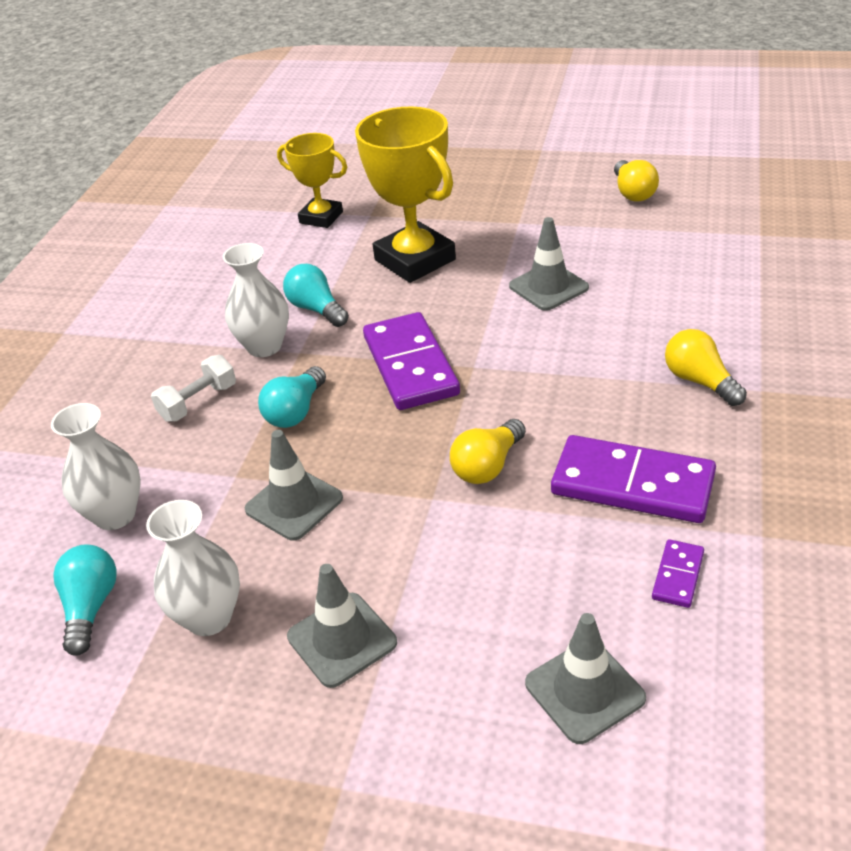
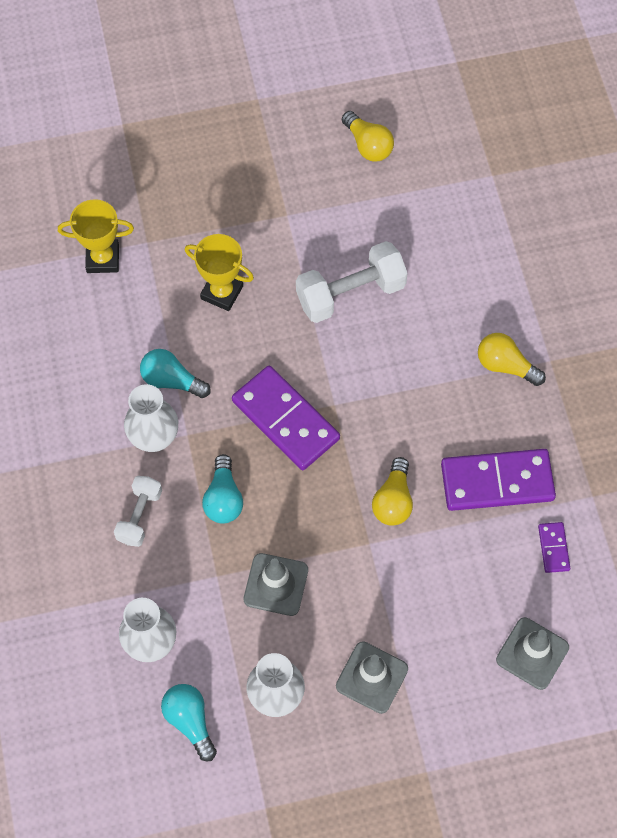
camera: 30 degrees left, 25 degrees up
(415, 260) = (222, 292): yellow trophy -> yellow trophy, size x0.60
(548, 287) = (350, 293): grey traffic cone -> white dumbbell

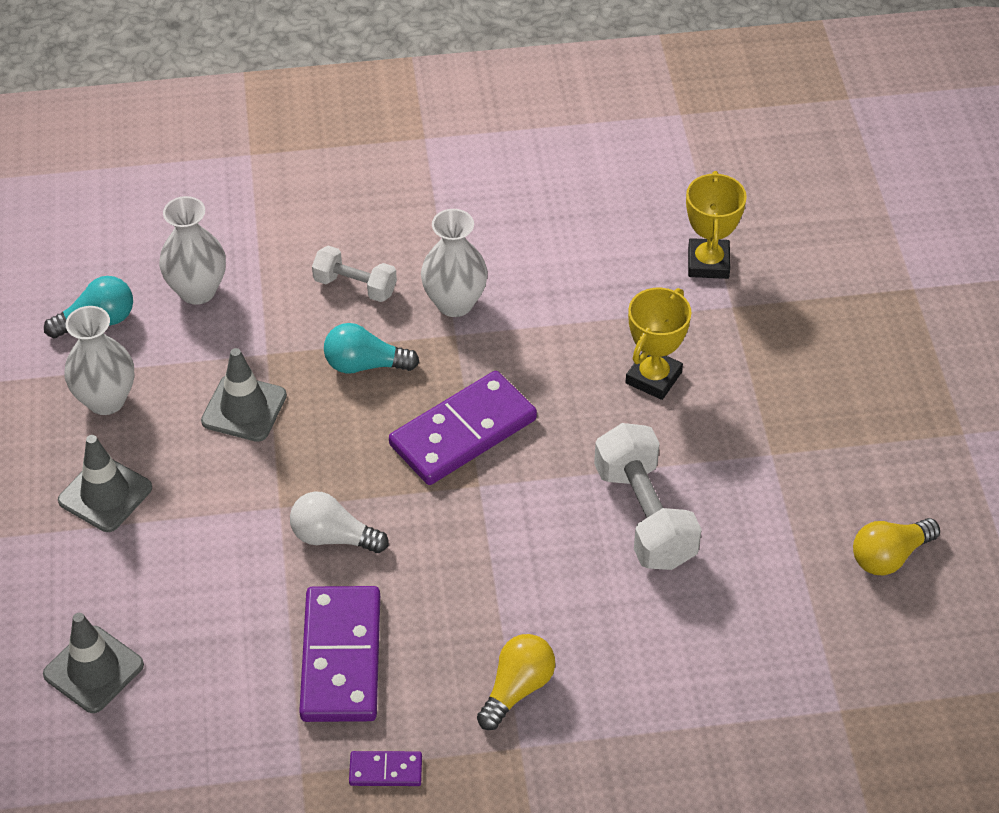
camera: 95 degrees right, 15 degrees down
(172, 380) = (531, 322): turquoise light bulb -> none
(393, 500) = (333, 537): yellow light bulb -> white light bulb
(553, 548) = (233, 713): purple domino -> purple domino (385, 771)

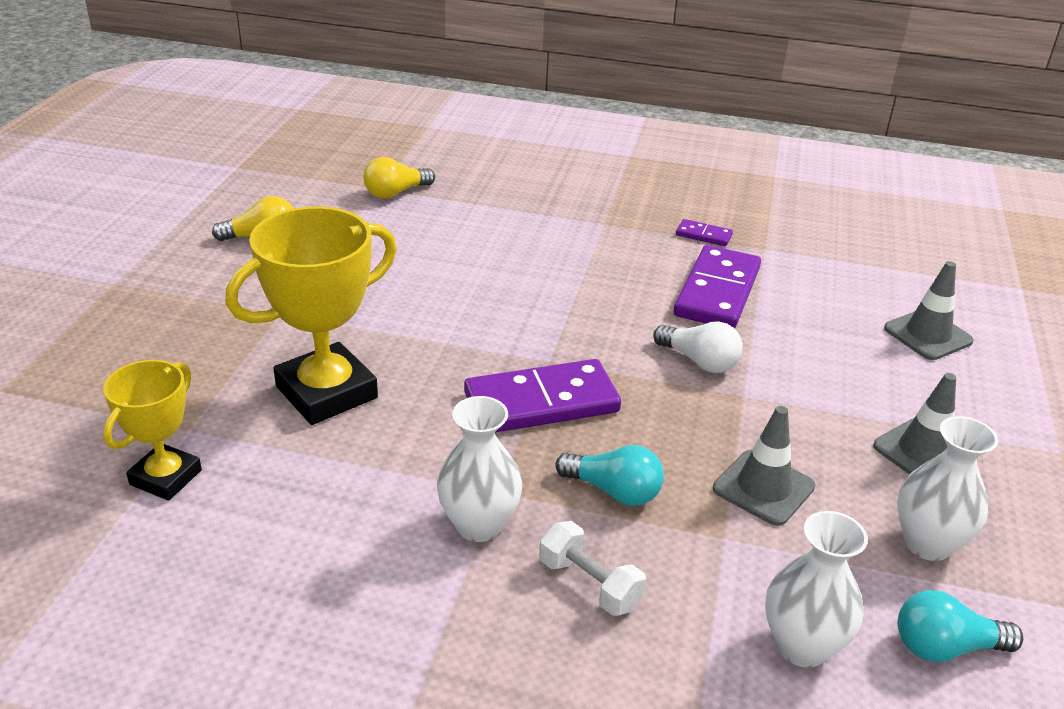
camera: 160 degrees left, 15 degrees down
(517, 689) = (590, 246): yellow light bulb -> yellow light bulb (396, 193)
(644, 516) = (422, 305): white dumbbell -> none
(653, 378) = (326, 392): yellow trophy -> yellow trophy, size x1.66

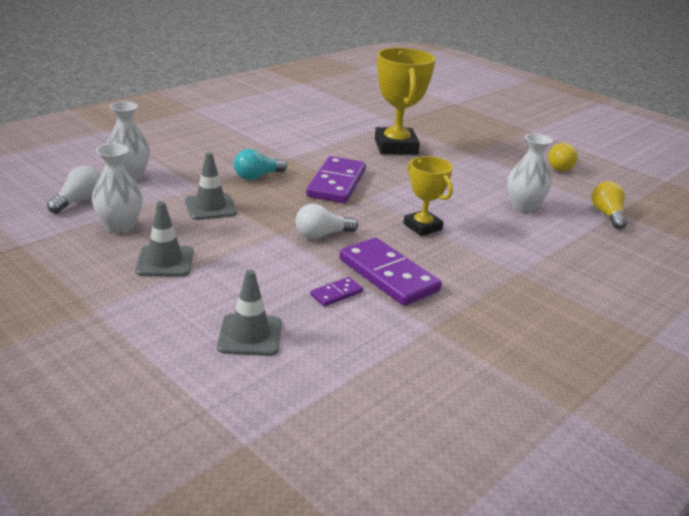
camera: 120 degrees right, 5 degrees down
(166, 477) = (370, 114): yellow trophy -> yellow trophy (422, 227)
(479, 525) = (275, 148): white vase -> white vase (523, 207)
(589, 584) = (218, 155): white dumbbell -> none
(703, 235) = (473, 307): purple domino -> purple domino (336, 294)
(945, 647) = (78, 201): turquoise light bulb -> white light bulb

